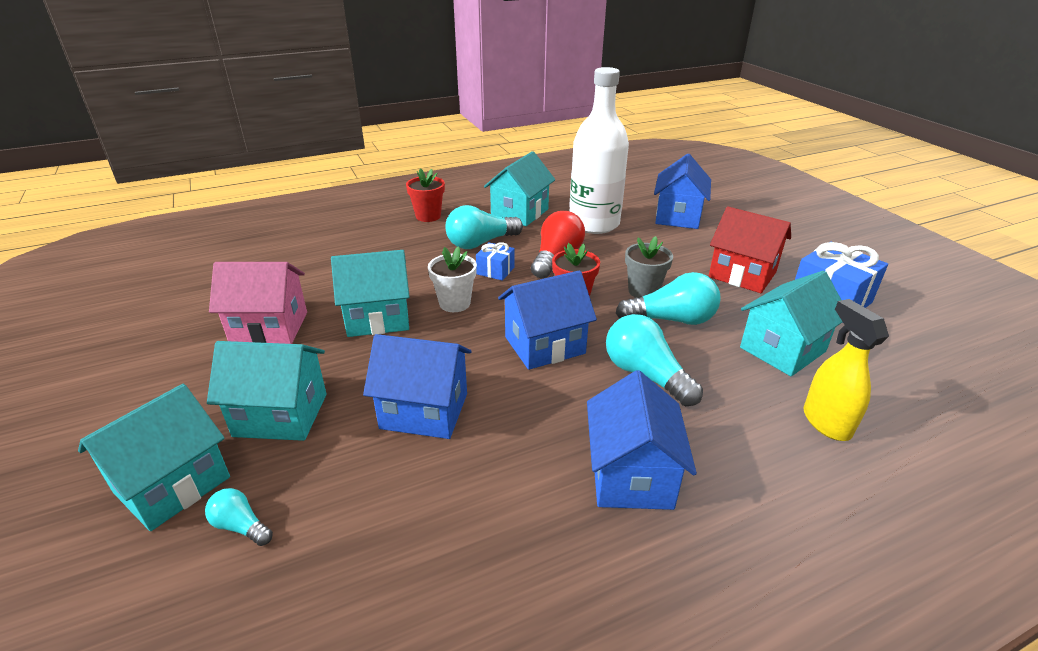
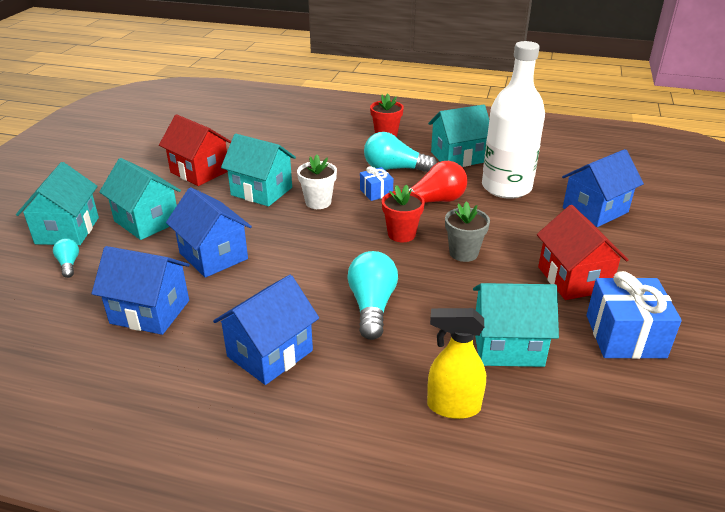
camera: 40 degrees right, 0 degrees up
(172, 484) = (67, 230): turquoise house -> turquoise house turned 75 degrees counterclockwise
(269, 328) = (200, 171): pink house -> red house
(544, 345) = (335, 254): blue house -> blue house (150, 312)
(671, 320) = (452, 282): turquoise light bulb -> none
(826, 422) = (453, 406): yellow spray bottle -> yellow spray bottle turned 105 degrees counterclockwise

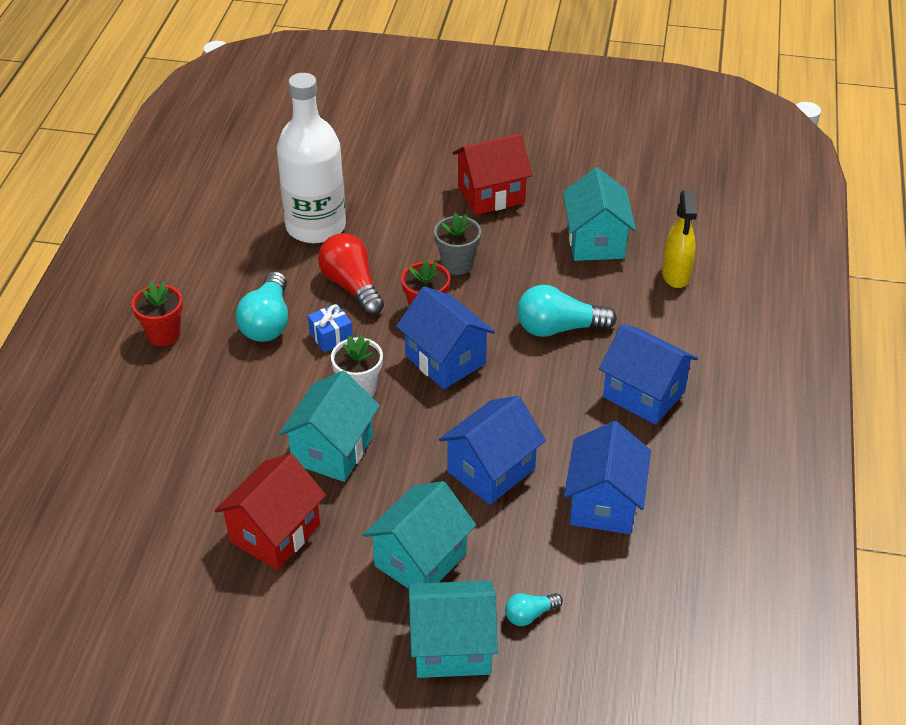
camera: 95 degrees left, 10 degrees up
(458, 157) = (235, 264): turquoise house -> none
(595, 210) = (363, 166): blue house -> blue house (445, 360)
(625, 336) = (567, 175): blue gift -> none

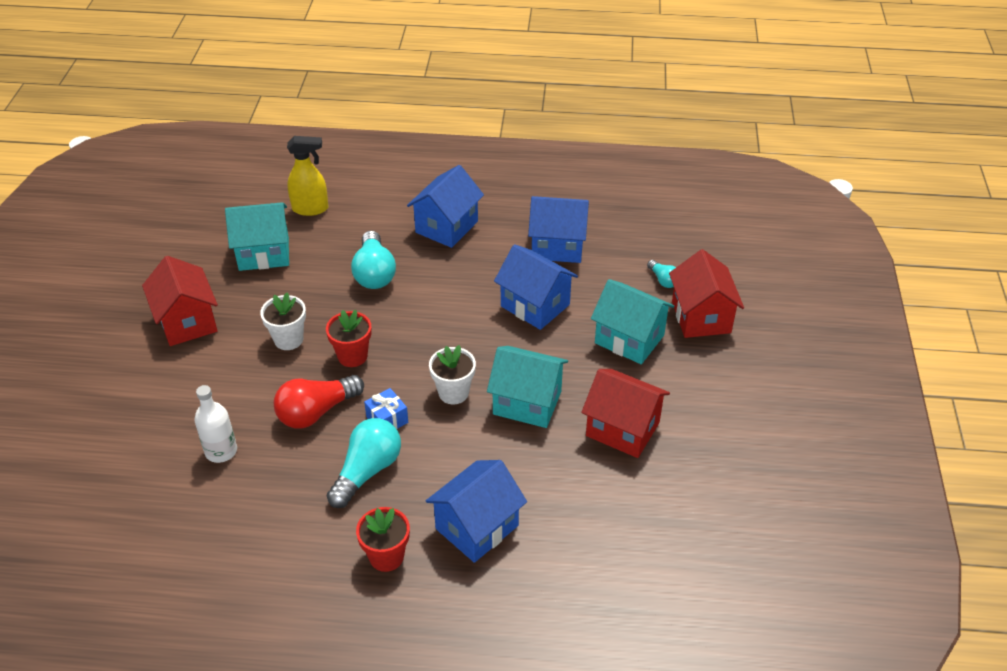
camera: 95 degrees left, 0 degrees up
(267, 322) = (367, 471): turquoise light bulb -> turquoise light bulb turned 60 degrees counterclockwise
(316, 226) = (221, 451): white bottle -> white bottle, size x0.50
(445, 360) = (414, 339): blue house -> blue house (477, 527)
(452, 647) = (701, 317): turquoise house -> red house
(457, 264) = (288, 339): grey flower pot -> white flower pot

